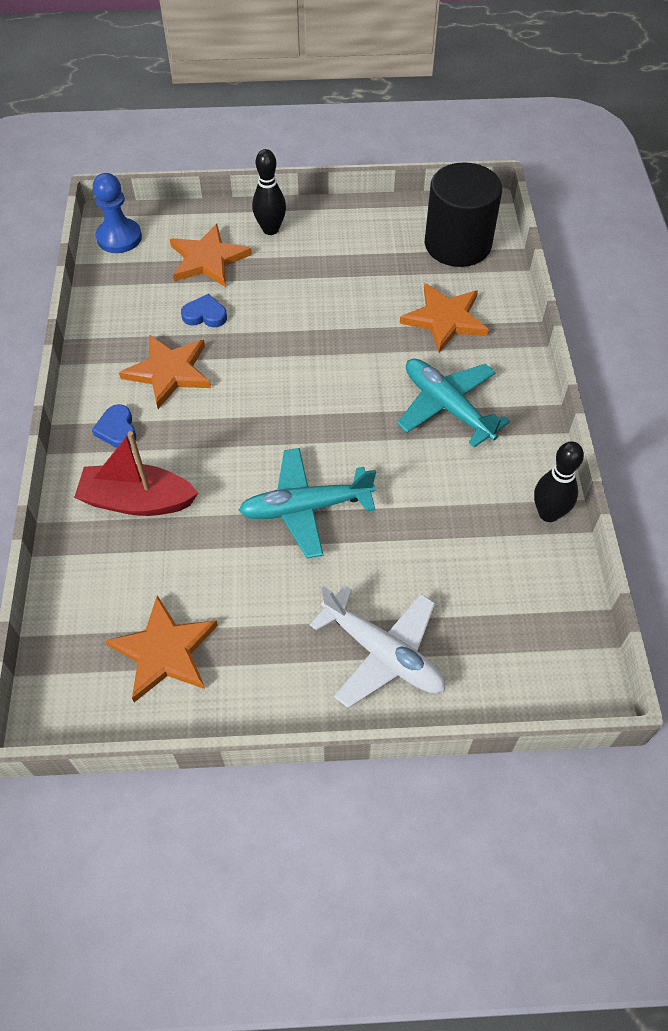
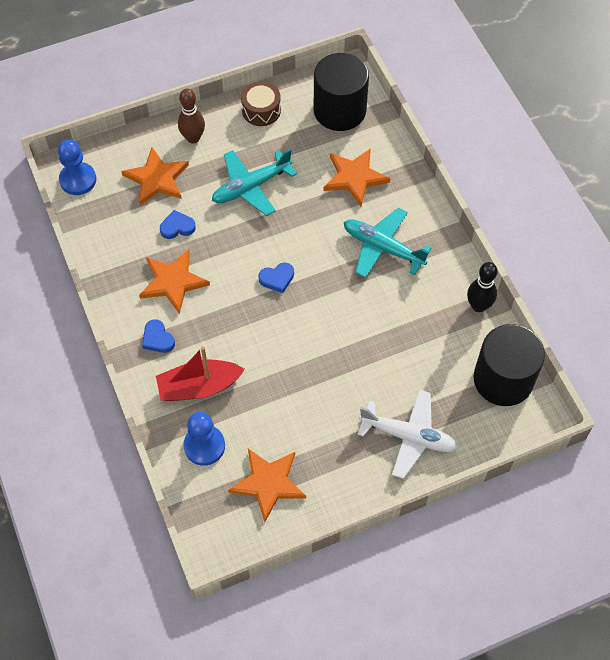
camera: 20 degrees left, 5 degrees up
(107, 575) = (204, 446): none -> blue pawn
(270, 229) = (193, 138): black bowling pin -> brown bowling pin
(296, 404) = (277, 278): none -> blue heart
(305, 508) = (317, 354): turquoise plane -> turquoise plane (251, 187)
(363, 221) = (261, 110): none -> brown drum
(548, 620) = (503, 379): none -> black cylinder

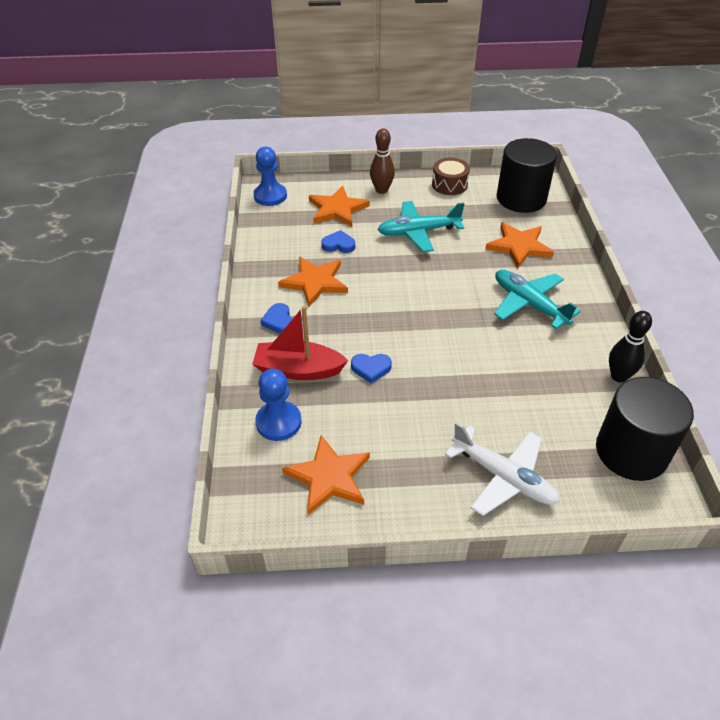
camera: 20 degrees right, 15 degrees down
(277, 278) = (414, 303): blue heart -> blue heart (371, 368)

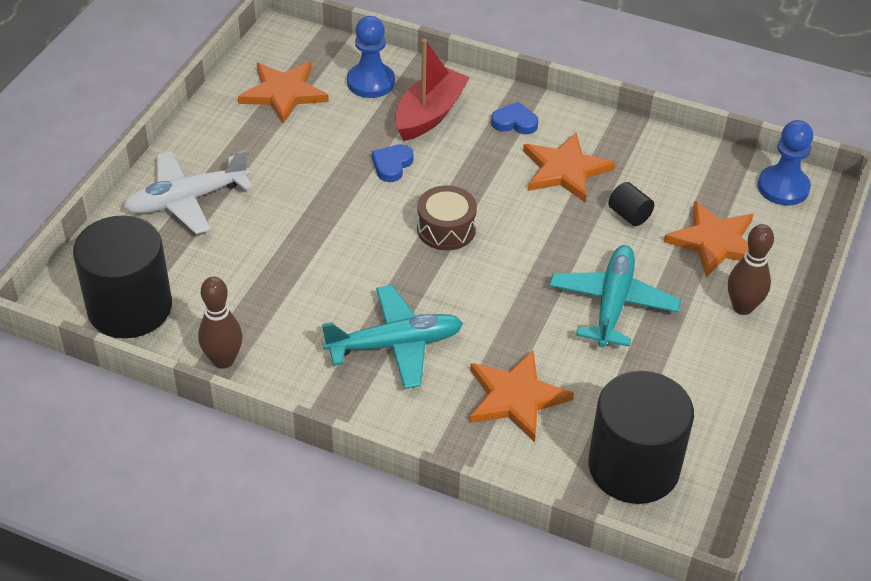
camera: 115 degrees right, 0 degrees up
(338, 245) = (629, 215): blue heart -> black cylinder
(449, 184) = (719, 394): brown drum -> brown drum (446, 229)
(619, 376) = (223, 360): black bowling pin -> brown bowling pin

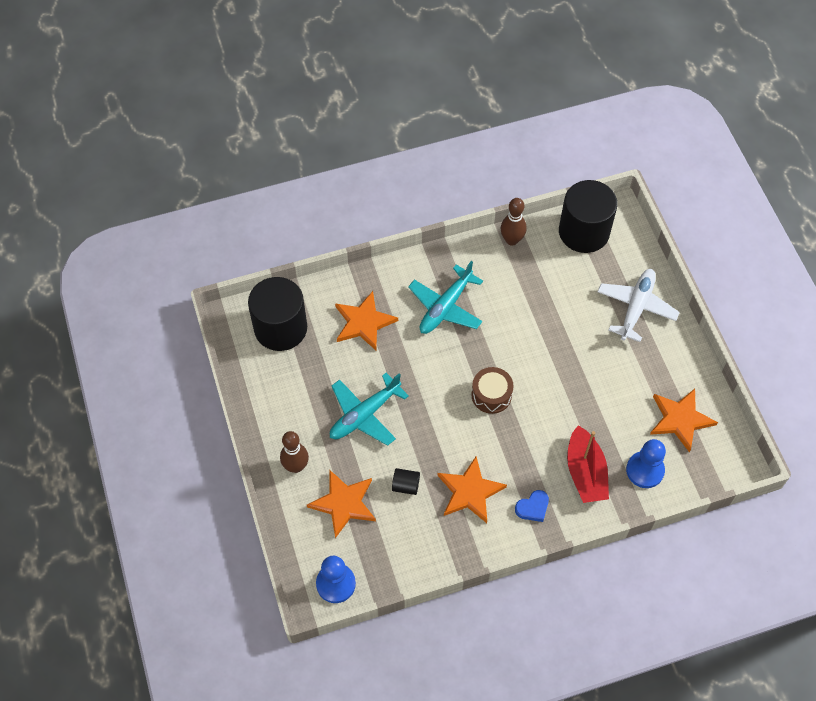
camera: 140 degrees right, 15 degrees up
(392, 165) = (564, 416): blue heart -> none
(613, 303) = (364, 415): turquoise plane -> turquoise plane turned 75 degrees clockwise

